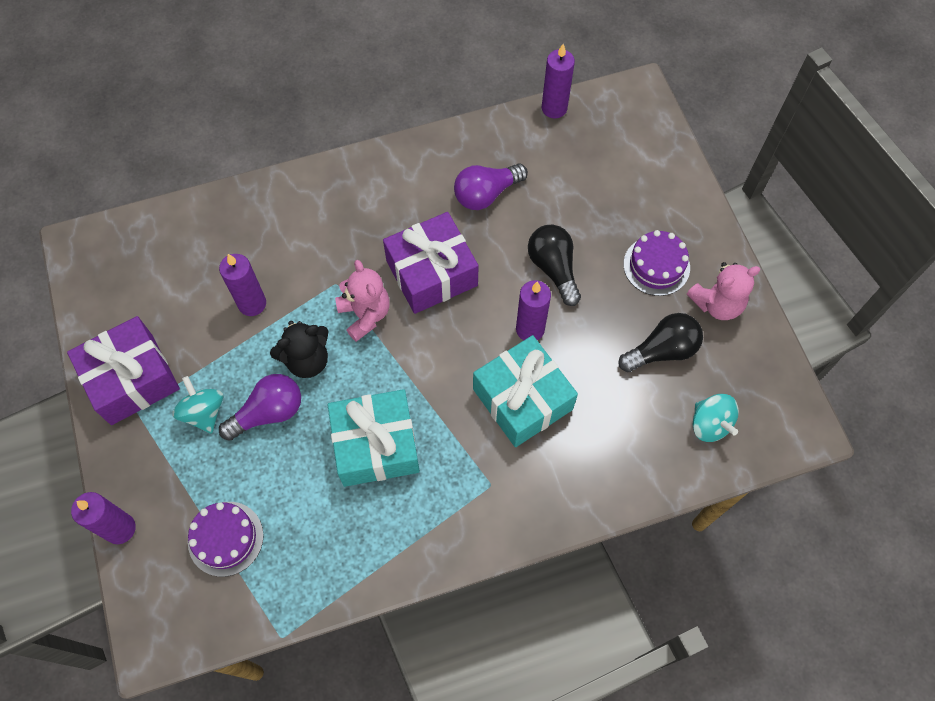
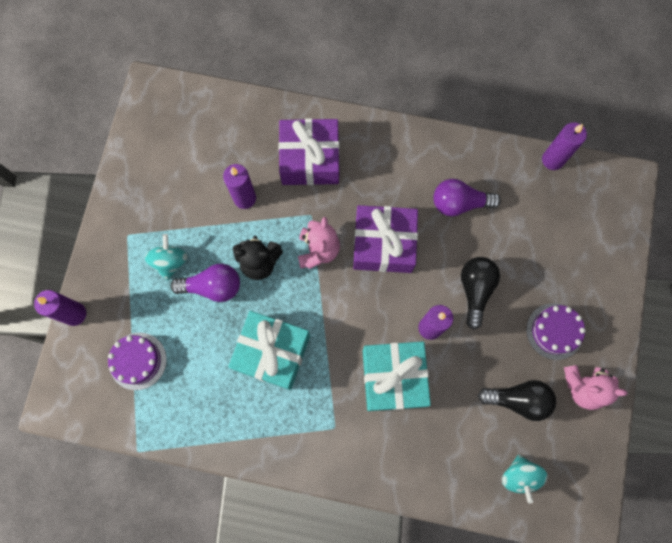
camera: 30 degrees right, 10 degrees up
(132, 379) = (136, 210): purple gift -> purple gift (310, 159)

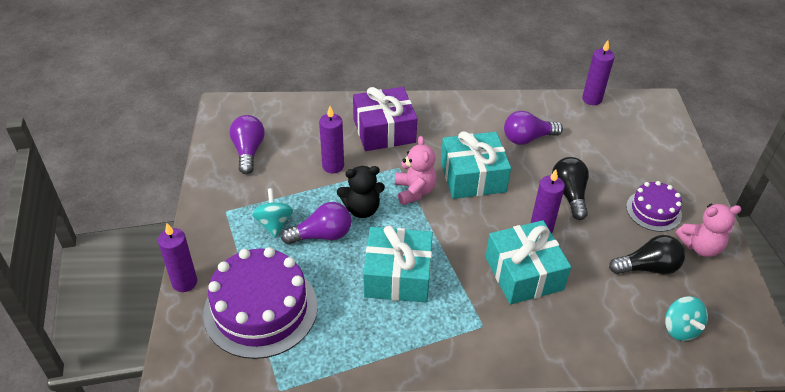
camera: 15 degrees left, 30 degrees down
(137, 361) = (260, 309): purple cake -> purple cake, size x1.84
(164, 159) = (248, 151): none -> purple light bulb
(383, 244) = (473, 177): purple gift -> turquoise gift

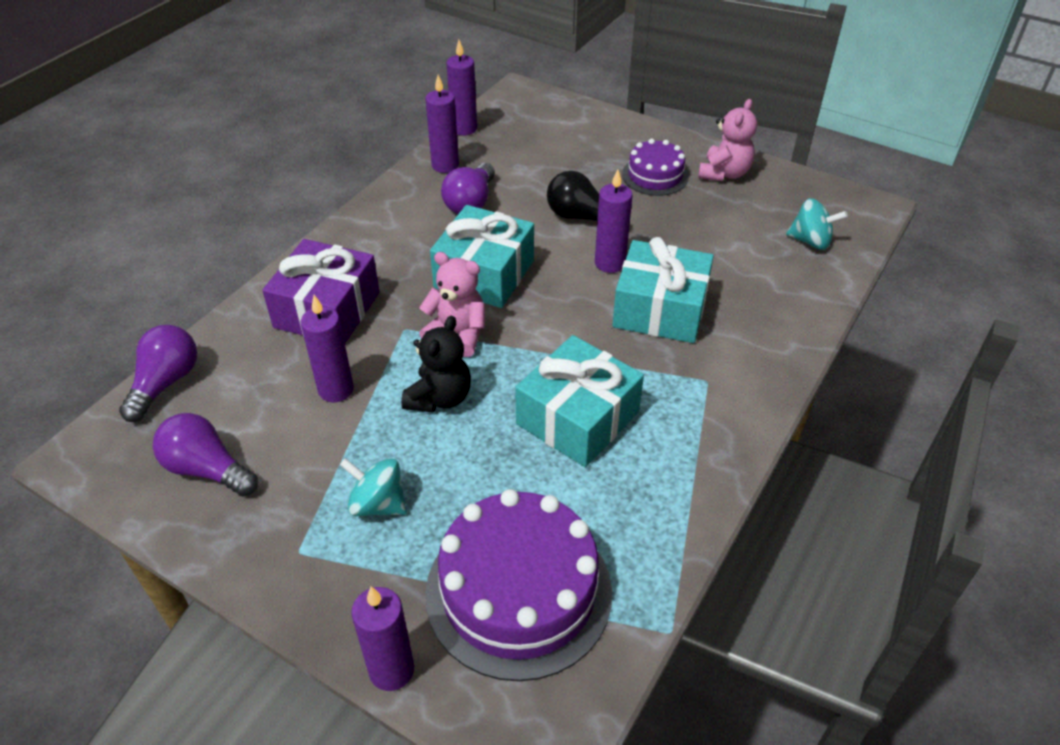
camera: 55 degrees left, 0 degrees up
(322, 235) = (447, 460): purple light bulb -> purple light bulb (166, 383)
(548, 110) = (445, 165): none -> purple candle
(648, 267) = (722, 219): black light bulb -> none

